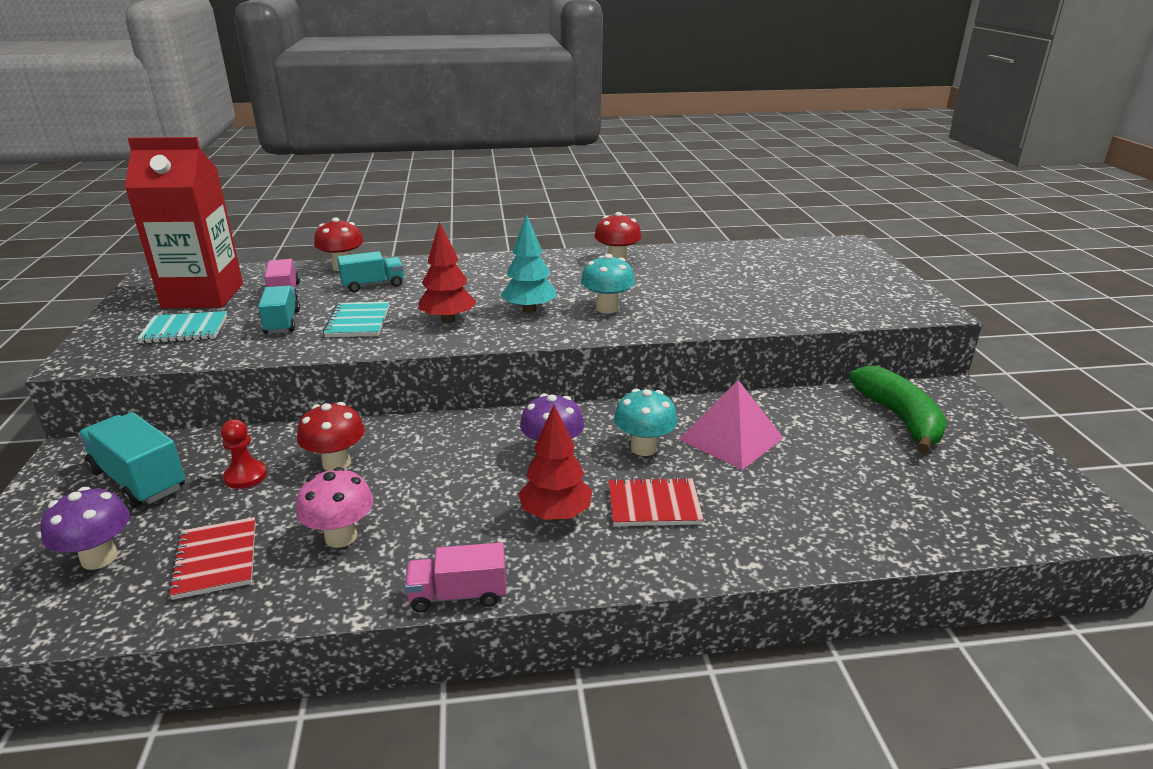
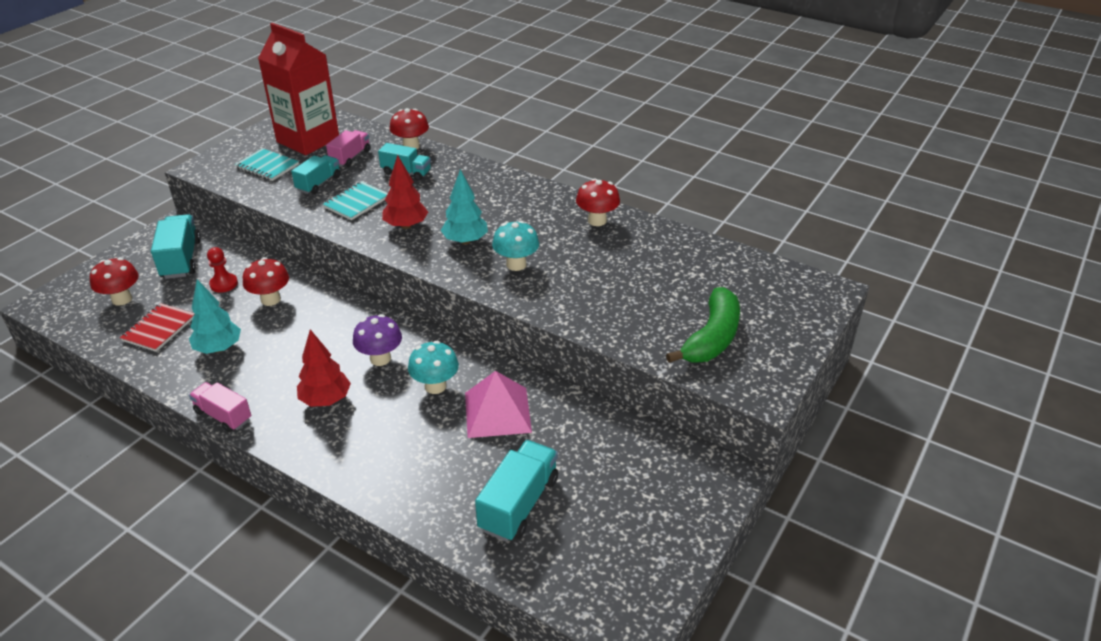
camera: 40 degrees right, 10 degrees up
(99, 558) = (122, 299): purple mushroom -> red mushroom
(341, 537) = (218, 348): pink mushroom -> turquoise tree
(654, 505) = (382, 427): red notebook -> none
(869, 492) = (519, 504): none -> turquoise truck
(899, 418) = (640, 469): green banana -> green banana (711, 338)

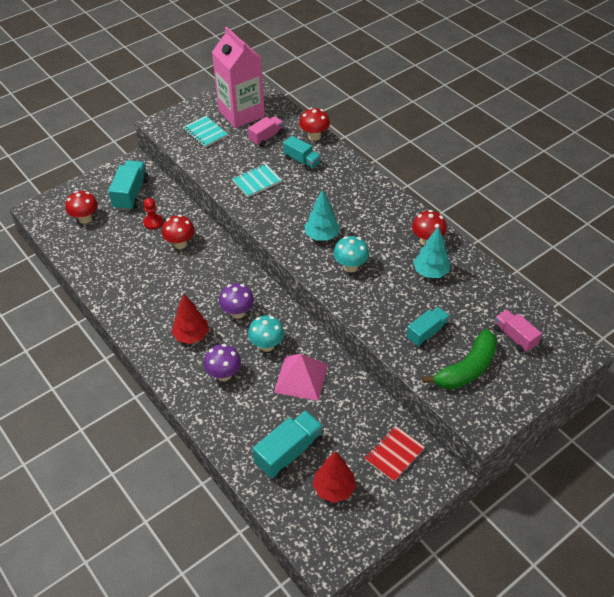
camera: 20 degrees right, 10 degrees up
(159, 329) = (102, 249): red notebook -> red notebook (394, 454)
(218, 348) = (135, 275): turquoise tree -> turquoise tree (430, 272)
(223, 416) = (124, 330): pink truck -> pink truck (514, 337)
(308, 140) = (241, 113): red carton -> pink carton
(318, 183) = (236, 157): turquoise truck -> turquoise truck (427, 333)
(389, 434) = (224, 374): none -> purple mushroom
(406, 226) = (284, 212): red tree -> red tree (334, 489)

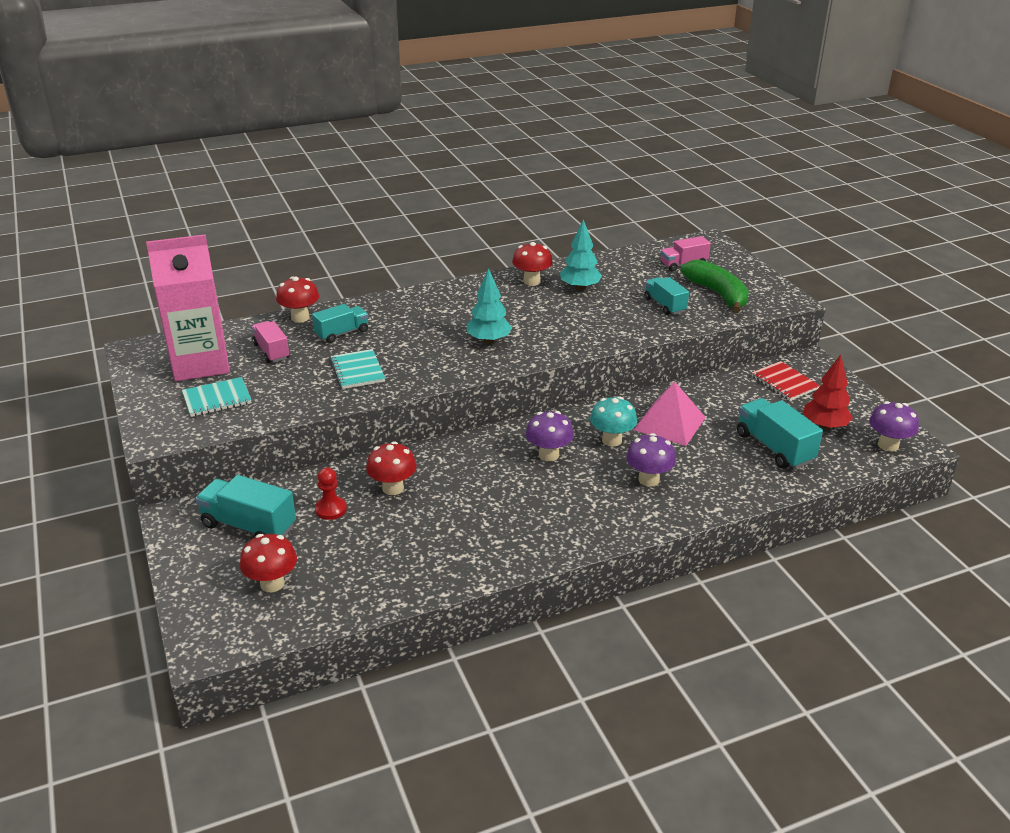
camera: 75 degrees left, 15 degrees down
(191, 336) = (575, 498): red tree -> none
(320, 540) = (888, 445): none -> purple mushroom
(350, 266) = (549, 331): turquoise mushroom -> none

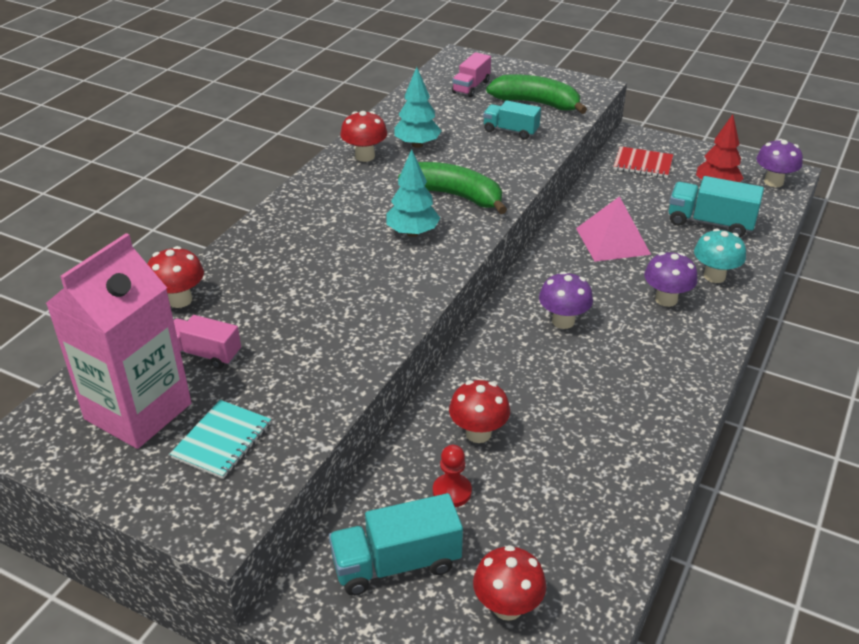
camera: 40 degrees left, 5 degrees up
(342, 333) = (254, 295): turquoise truck -> none
(357, 371) = (331, 327): turquoise notebook -> none
(553, 330) = (455, 196): none -> green banana
(612, 440) = (592, 280): turquoise mushroom -> turquoise mushroom (714, 276)

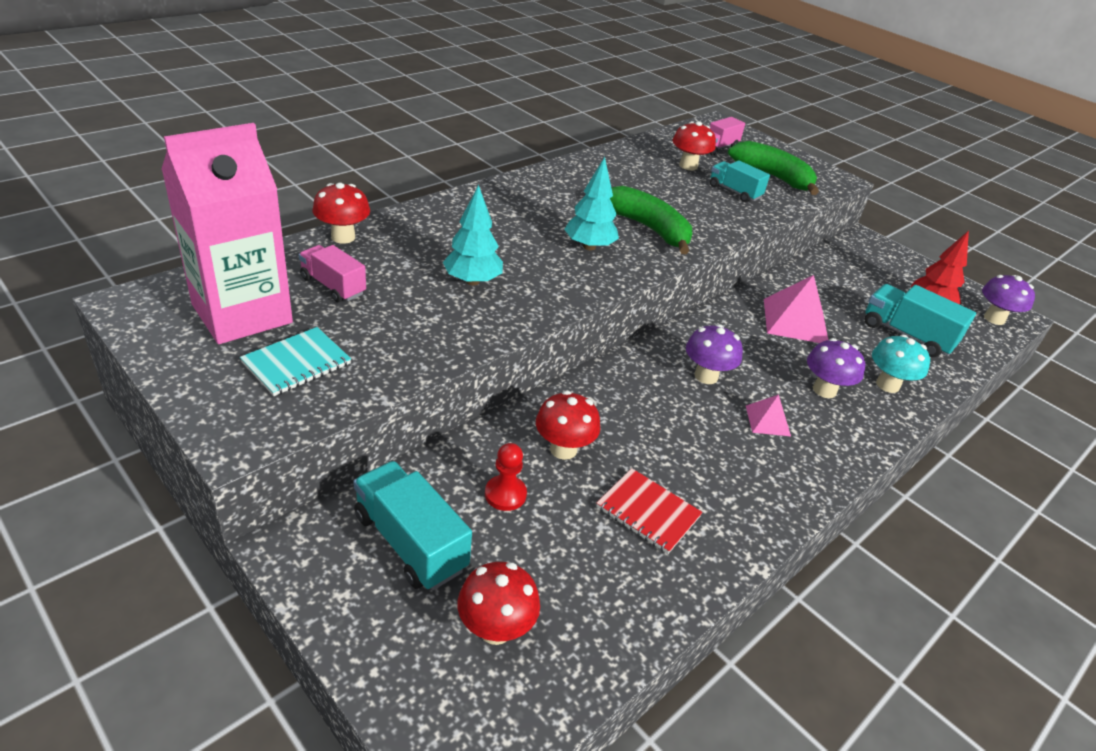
camera: 15 degrees right, 0 degrees up
(365, 156) = (584, 174): red mushroom -> red mushroom (688, 166)
(396, 563) = (410, 542): turquoise truck -> turquoise truck turned 45 degrees clockwise
(417, 144) = (638, 178): turquoise tree -> turquoise tree (472, 281)
(633, 344) = (768, 420): none -> pink pyramid
(643, 164) = (861, 264): red notebook -> red notebook (648, 512)

